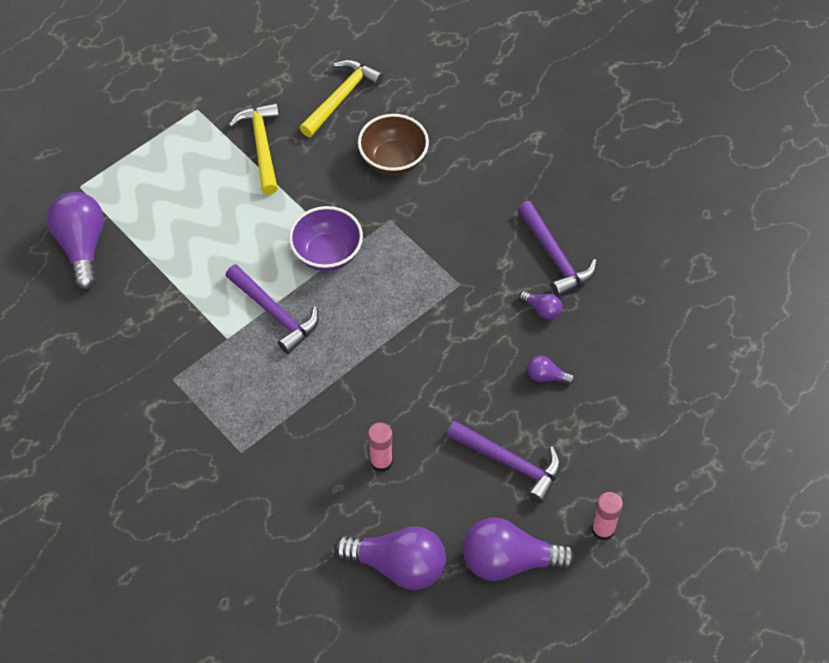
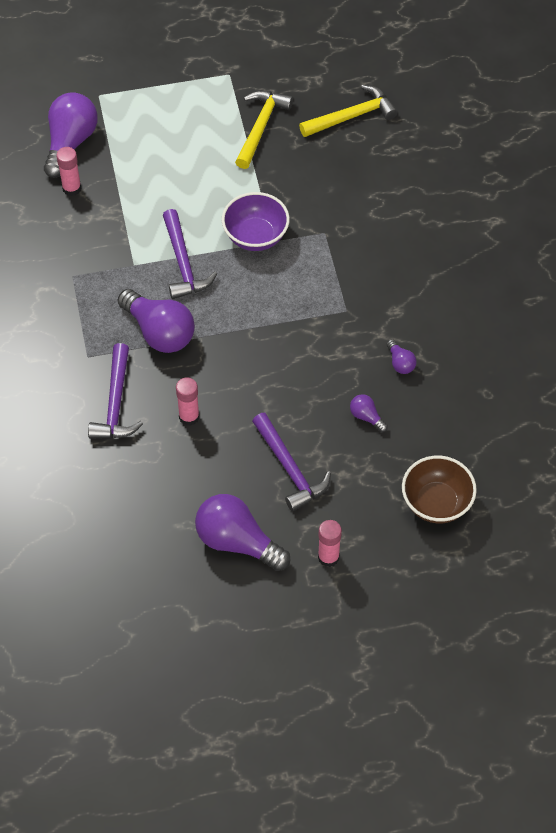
camera: 30 degrees right, 0 degrees up
(113, 291) = (71, 188): none -> pink glue stick
(393, 160) = (360, 186): brown bowl -> brown bowl (436, 503)
(398, 566) = (148, 500): purple light bulb -> purple light bulb (159, 332)
(555, 256) = (441, 325): purple hammer -> purple hammer (116, 403)

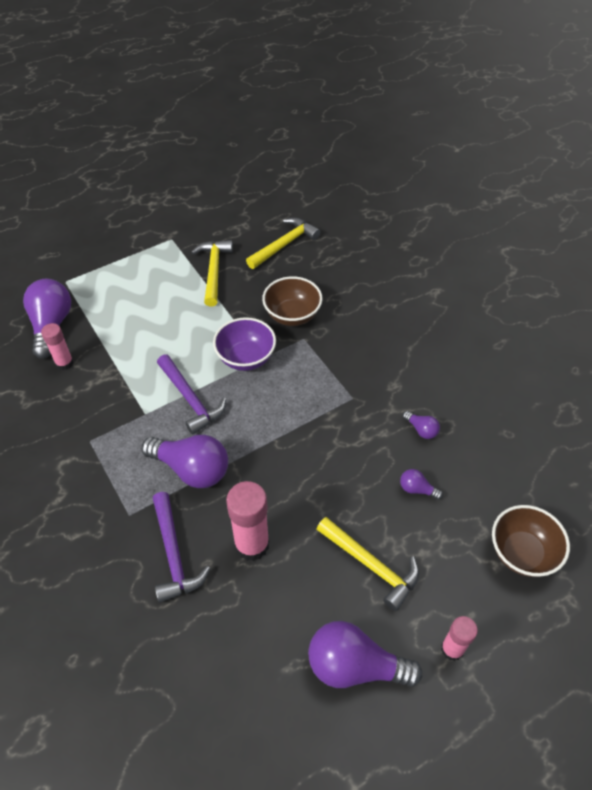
camera: 20 degrees left, 5 degrees down
(189, 416) = (252, 544): pink glue stick -> pink glue stick, size x1.66
(289, 468) = (371, 565): purple hammer -> yellow hammer
(324, 203) = (292, 315): none -> brown bowl

